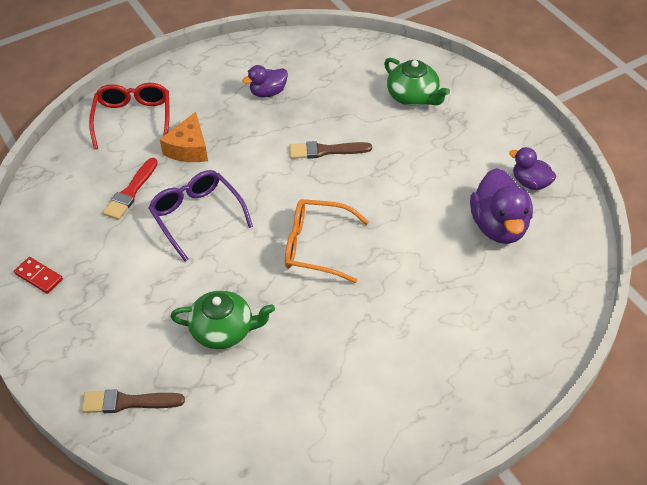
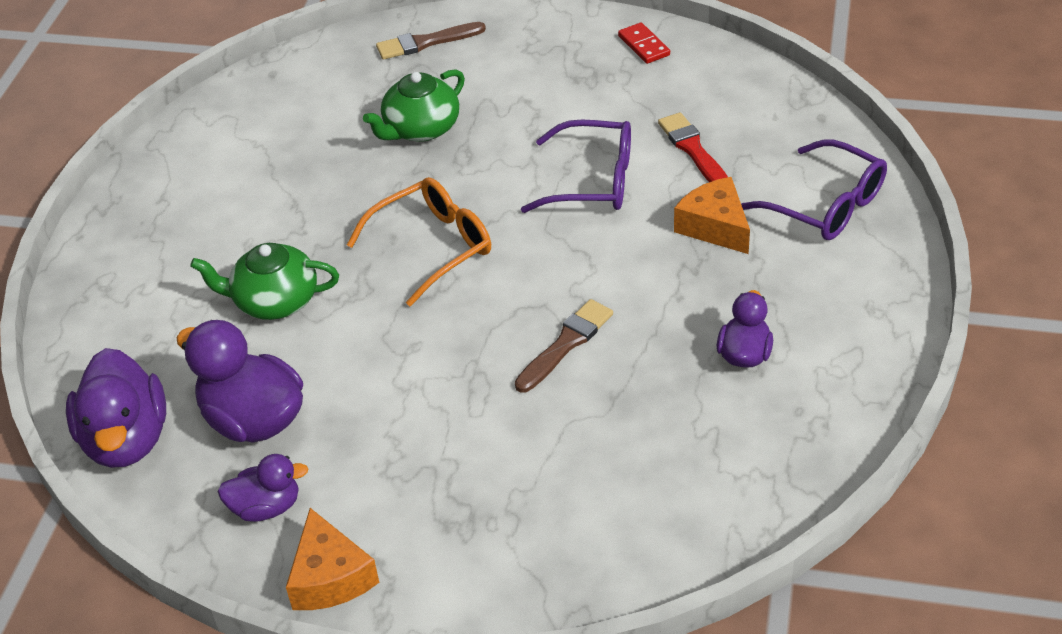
camera: 135 degrees right, 5 degrees down
(39, 276) = (643, 45): red domino -> red domino turned 75 degrees clockwise
(128, 402) = (426, 42): brown brush -> brown brush turned 150 degrees counterclockwise
(133, 119) = (826, 205): red glasses -> purple glasses
(413, 96) = (560, 506): green teapot -> green teapot (274, 301)
(530, 137) = (330, 577): none -> orange cheese
(569, 264) = (127, 439): none -> purple duck

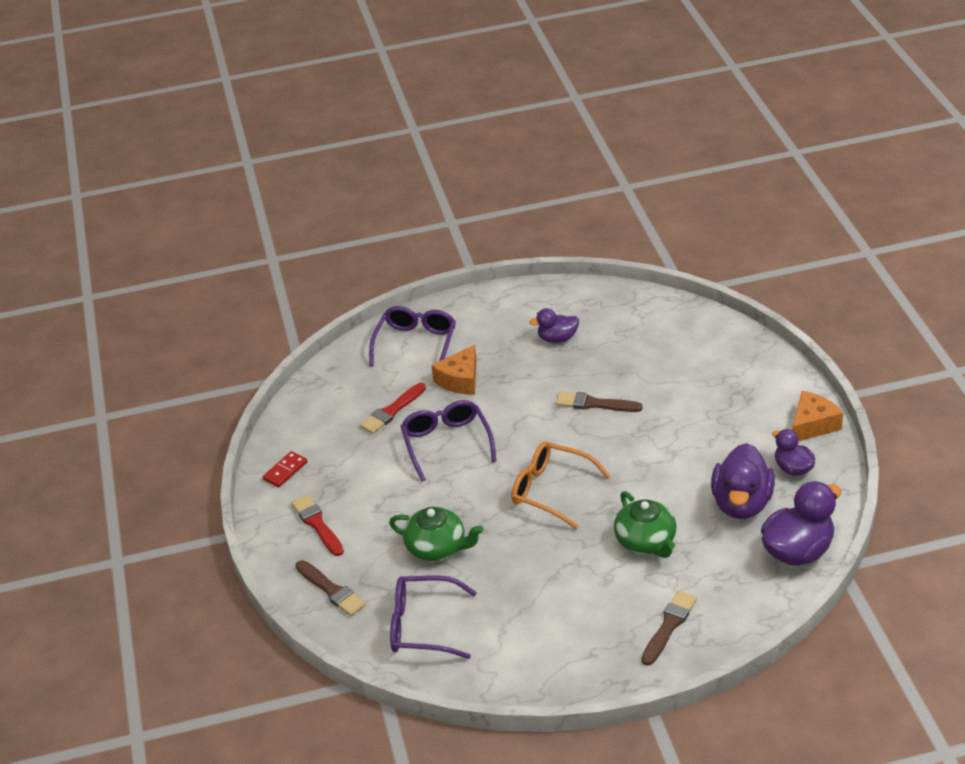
camera: 115 degrees left, 5 degrees down
(137, 273) = (669, 625): none -> brown brush
(318, 91) = (423, 626): none -> purple glasses
(534, 52) = (317, 524): none -> red brush

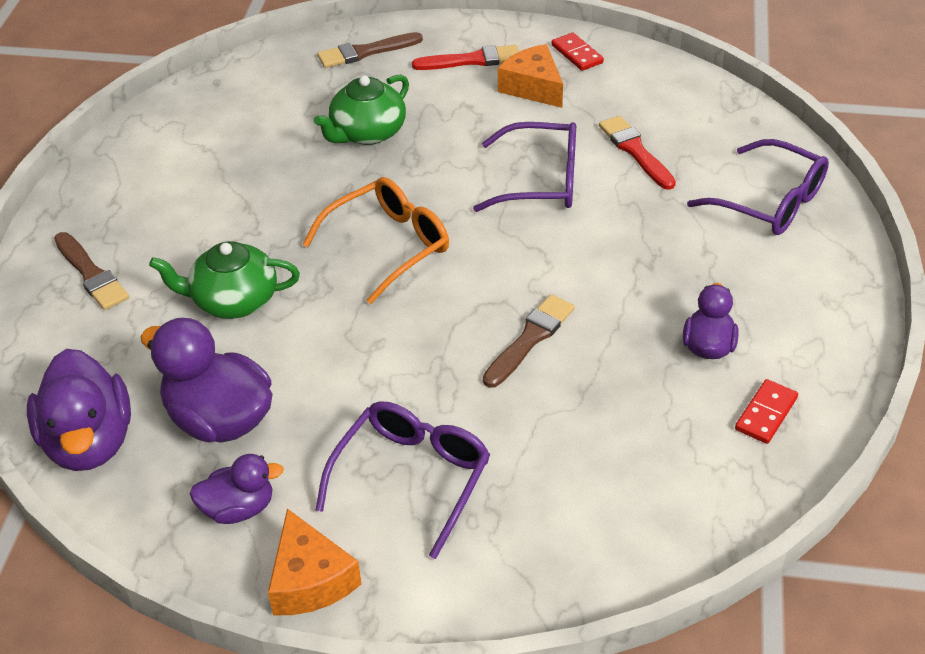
camera: 110 degrees right, 5 degrees up
(423, 626) = (263, 98): purple glasses -> purple glasses (412, 478)
(460, 380) = (664, 223): orange cheese -> orange cheese (533, 87)
(594, 309) = (766, 413): none -> red domino

